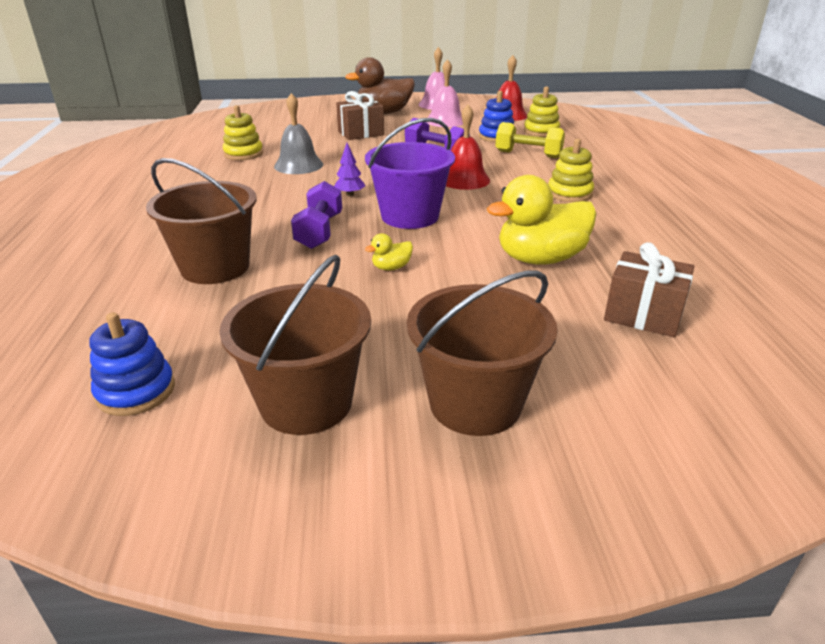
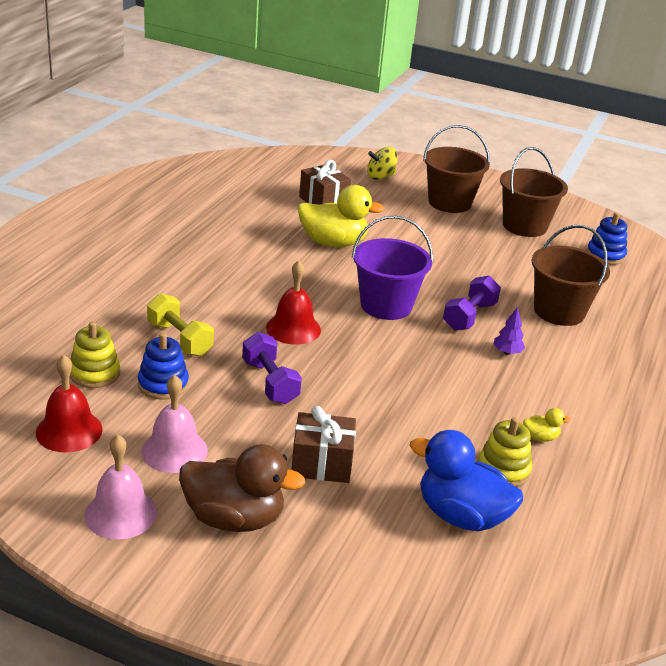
camera: 155 degrees left, 0 degrees up
(263, 135) = (461, 516): none -> blue duck
(298, 165) = (444, 417): grey bell -> none
(350, 194) = (418, 348): purple tree -> purple tree (507, 352)
(391, 267) = (437, 270): yellow duck -> yellow duck (540, 437)
(569, 193) = (226, 280): yellow stacking toy -> none
(657, 418) = (380, 176): none -> yellow spinning top

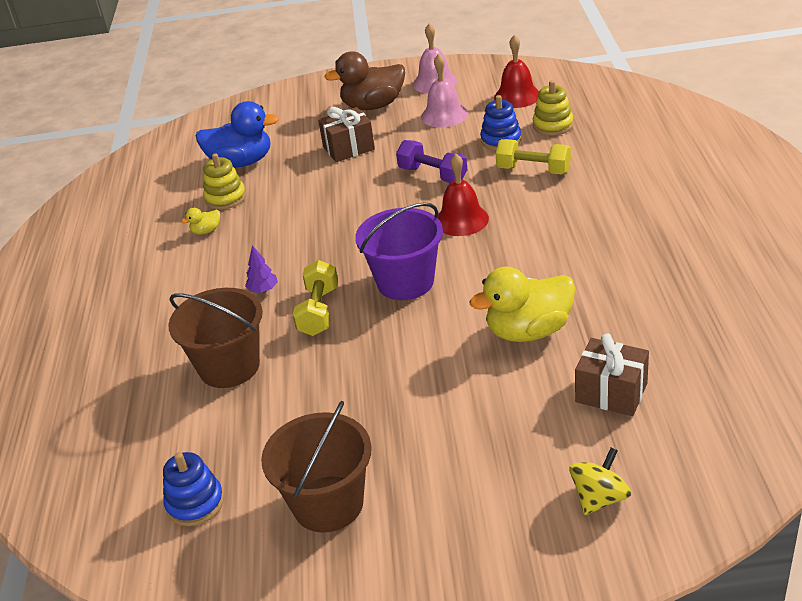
camera: 160 degrees right, 5 degrees up
(449, 202) = (459, 495): brown bucket -> none
(469, 316) = (319, 311): purple dumbbell -> yellow dumbbell

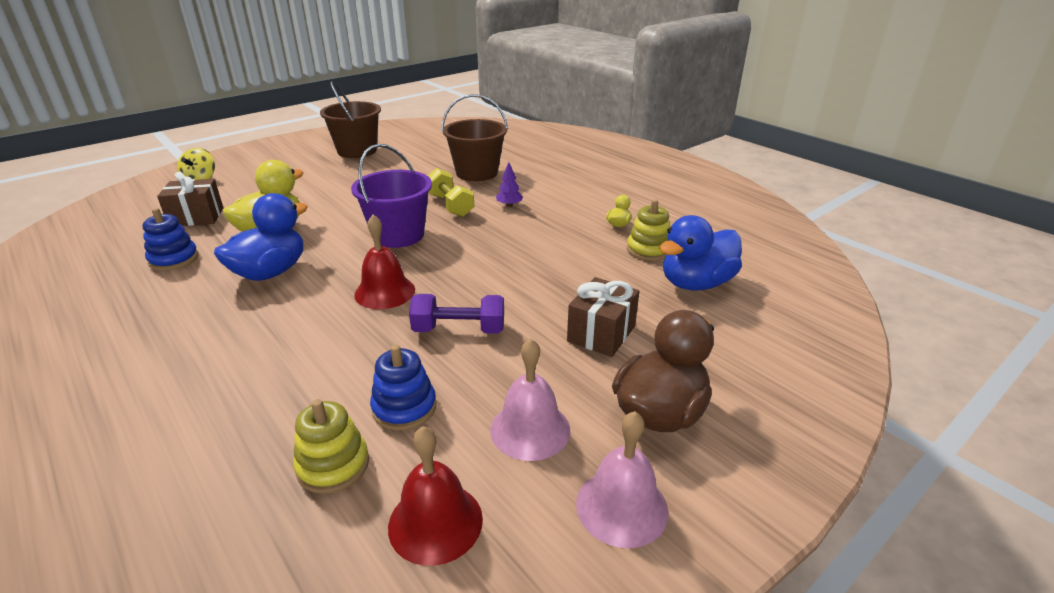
camera: 140 degrees right, 5 degrees down
(195, 503) = (427, 138): blue stacking toy -> blue stacking toy (174, 259)
(533, 170) = (330, 372): yellow dumbbell -> none
(547, 270) = (270, 272): none -> blue duck

